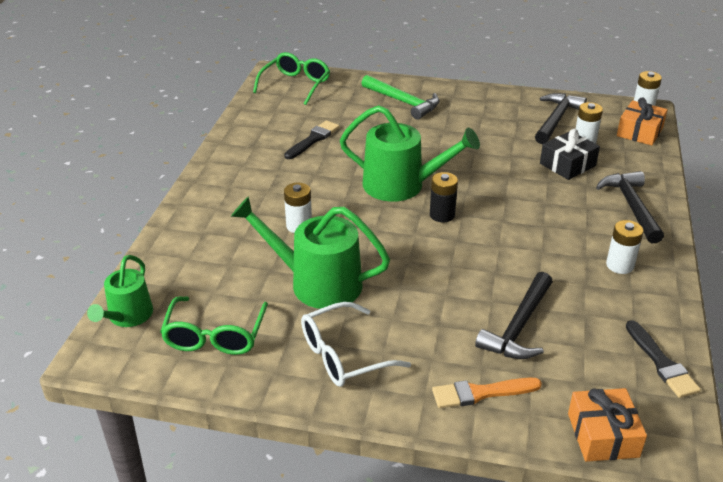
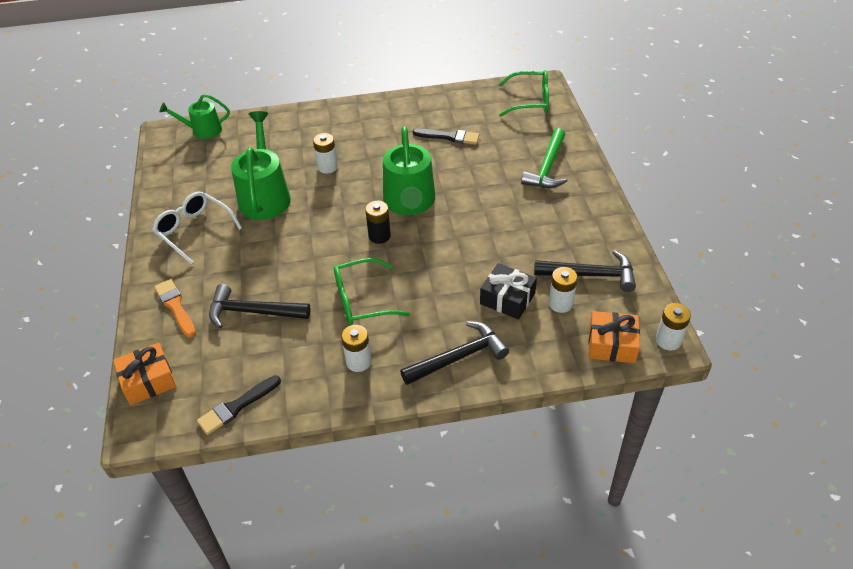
camera: 70 degrees right, 10 degrees up
(215, 335) = (196, 170): green glasses -> green glasses (362, 300)

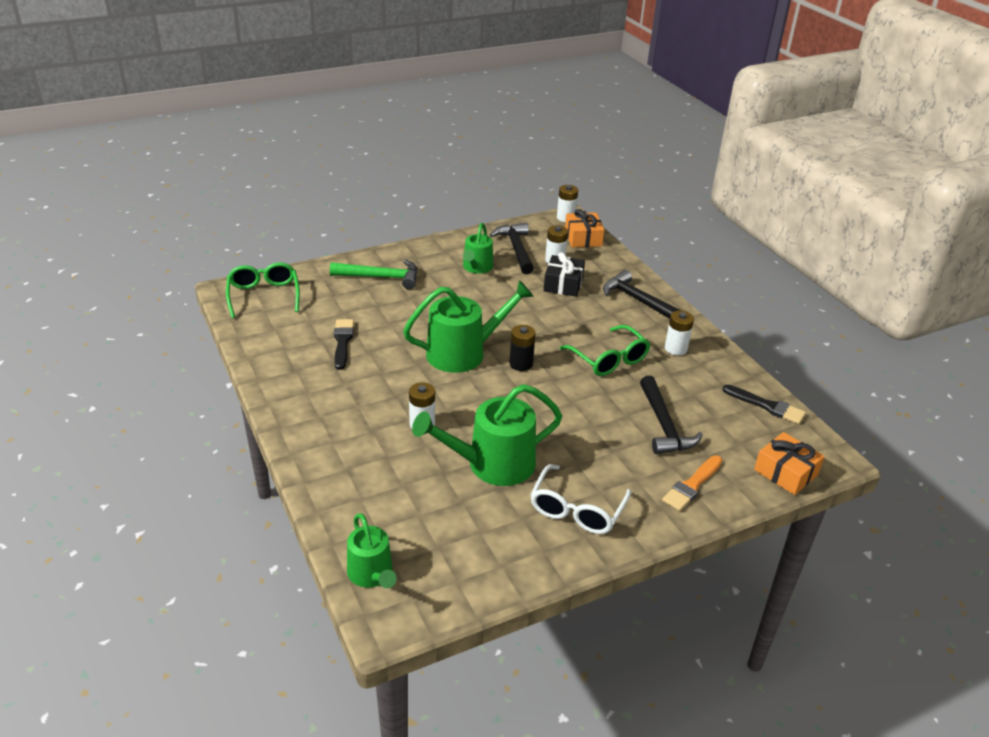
camera: 110 degrees left, 10 degrees down
(555, 235) = (477, 267): none -> green watering can

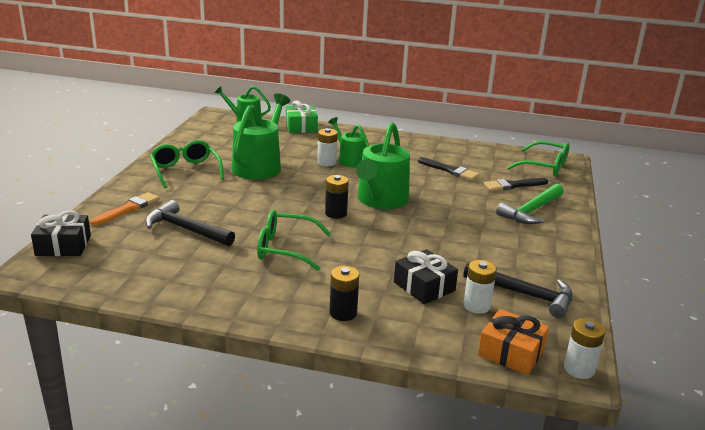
camera: 130 degrees right, 10 degrees down
(336, 504) = (301, 127): none -> green gift
(477, 267) = (506, 257): green watering can -> green watering can (350, 159)
(577, 509) = (185, 171): white glasses -> green glasses
(637, 300) = (343, 313): black hammer -> black battery
(676, 348) = (246, 287): white battery -> none
(692, 485) = (128, 209): orange brush -> orange brush turned 45 degrees clockwise
(767, 406) = (116, 283): black brush -> black brush (513, 185)
(785, 472) = (63, 245): orange gift -> black gift

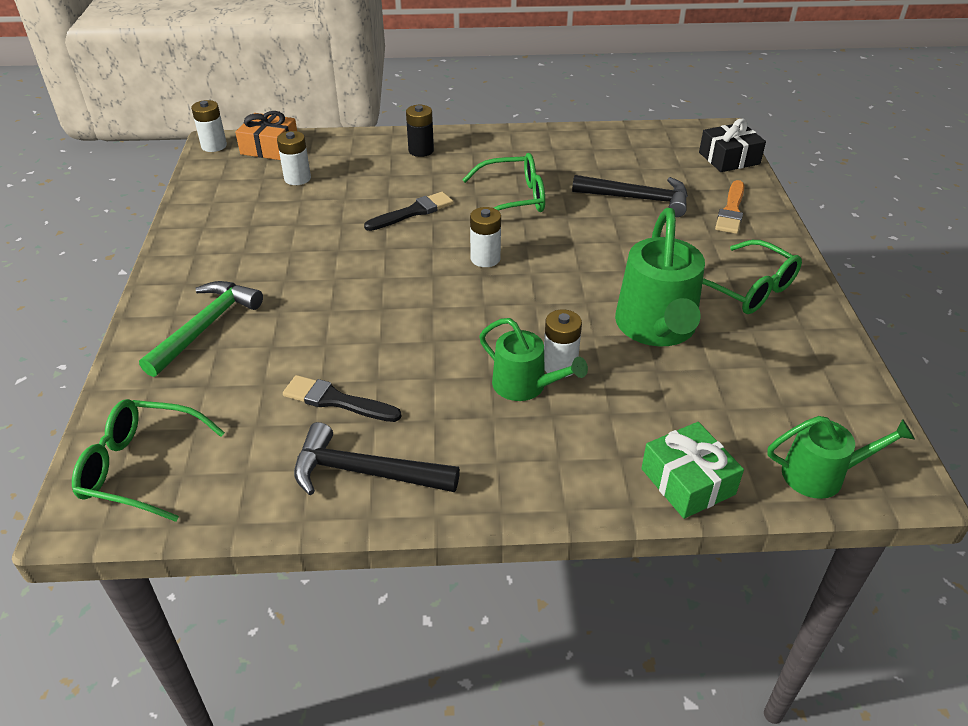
camera: 165 degrees right, 15 degrees up
(336, 213) = (485, 258): black battery -> white battery
(381, 200) = (435, 296): green watering can -> none
(424, 286) = (351, 187): black gift -> none
(513, 185) = (222, 385): black brush -> black brush (413, 212)
(524, 294) = (246, 198): black hammer -> black hammer (365, 472)

